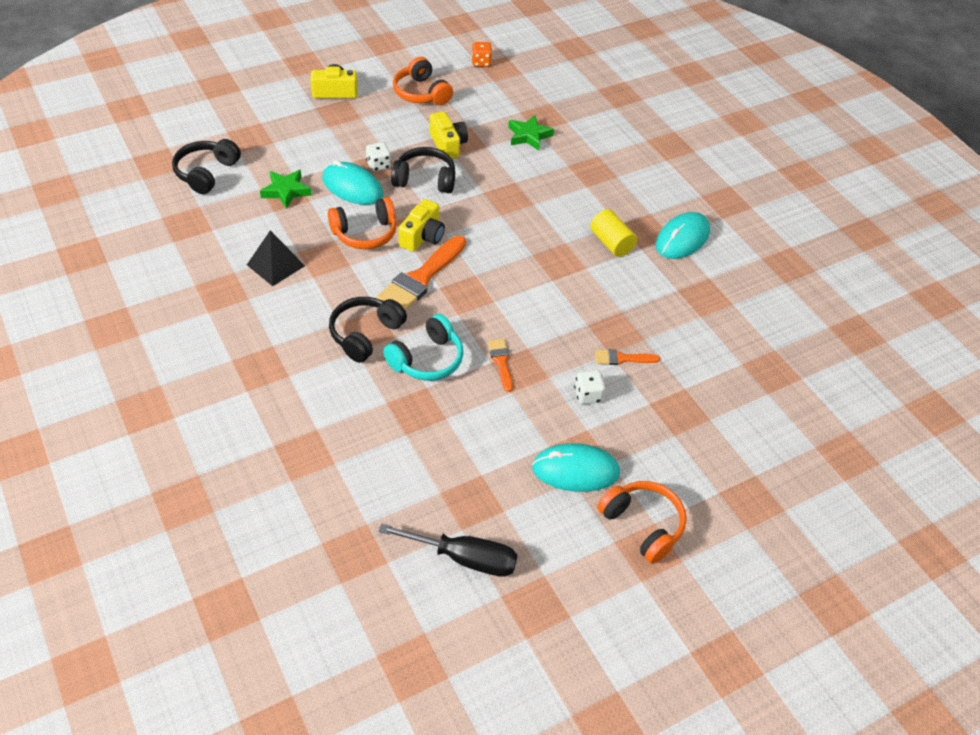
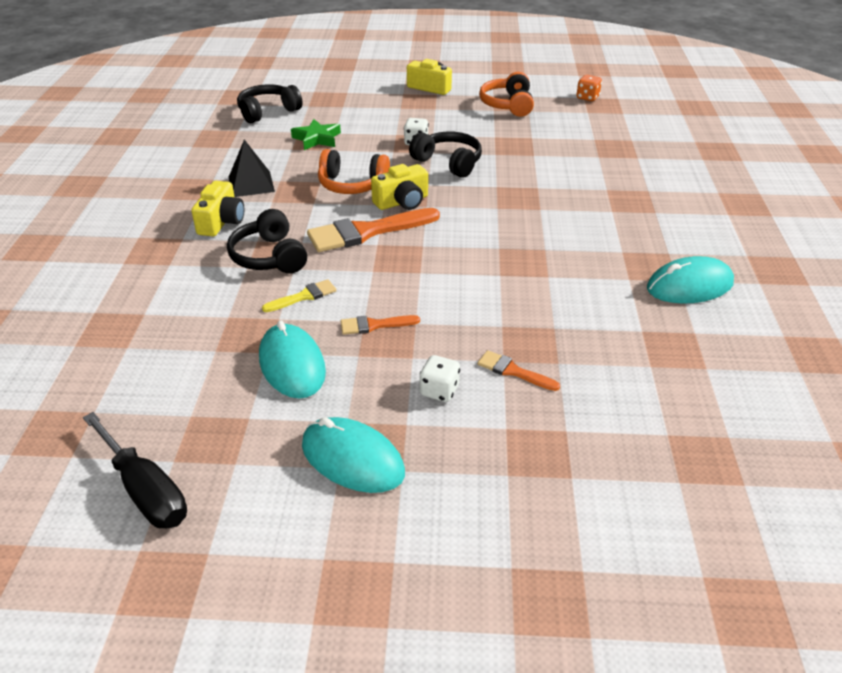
camera: 35 degrees right, 10 degrees down
(352, 187) = (376, 151): turquoise mouse -> turquoise mouse (292, 365)
(365, 334) = (269, 257): black headphones -> black headphones turned 90 degrees counterclockwise
(427, 359) = (303, 296): turquoise headphones -> yellow brush
(448, 145) = (496, 144): yellow camera -> yellow camera (221, 222)
(501, 362) = (374, 325): orange brush -> orange brush turned 120 degrees counterclockwise
(529, 136) = (586, 157): green star -> none
(611, 243) = (597, 264): yellow cylinder -> none
(643, 525) = (376, 556): orange headphones -> none

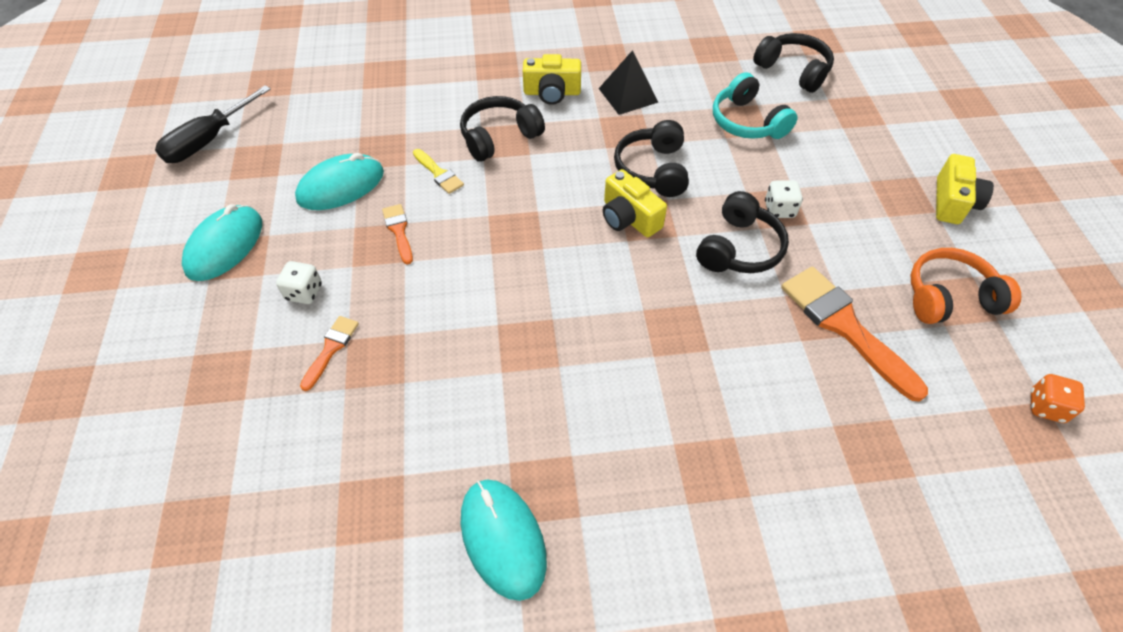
camera: 80 degrees right, 15 degrees up
(317, 139) = (747, 122): green star -> turquoise headphones
(352, 185) = (653, 170): orange headphones -> black headphones
(367, 232) = (559, 198): orange brush -> orange brush (844, 326)

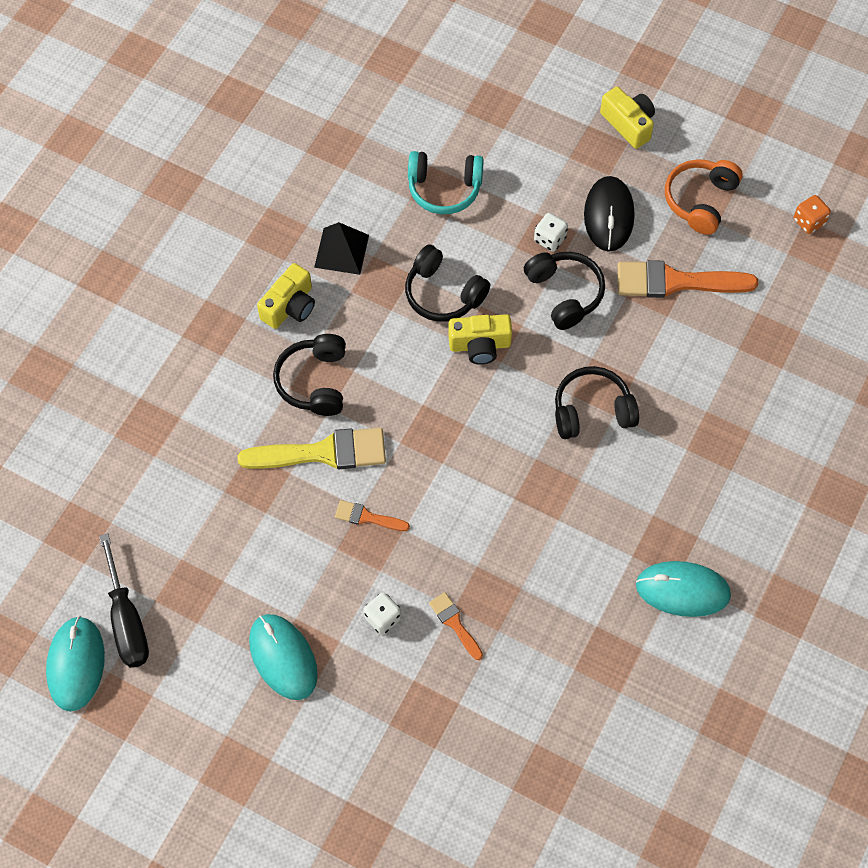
camera: 55 degrees left, 10 degrees up
(341, 186) = (278, 536): turquoise mouse -> turquoise mouse (76, 664)
(438, 173) = (323, 453): yellow brush -> yellow brush, size x1.99
(793, 70) = (413, 108): black headphones -> black headphones (592, 410)
(850, 237) = (609, 215): none -> black mouse

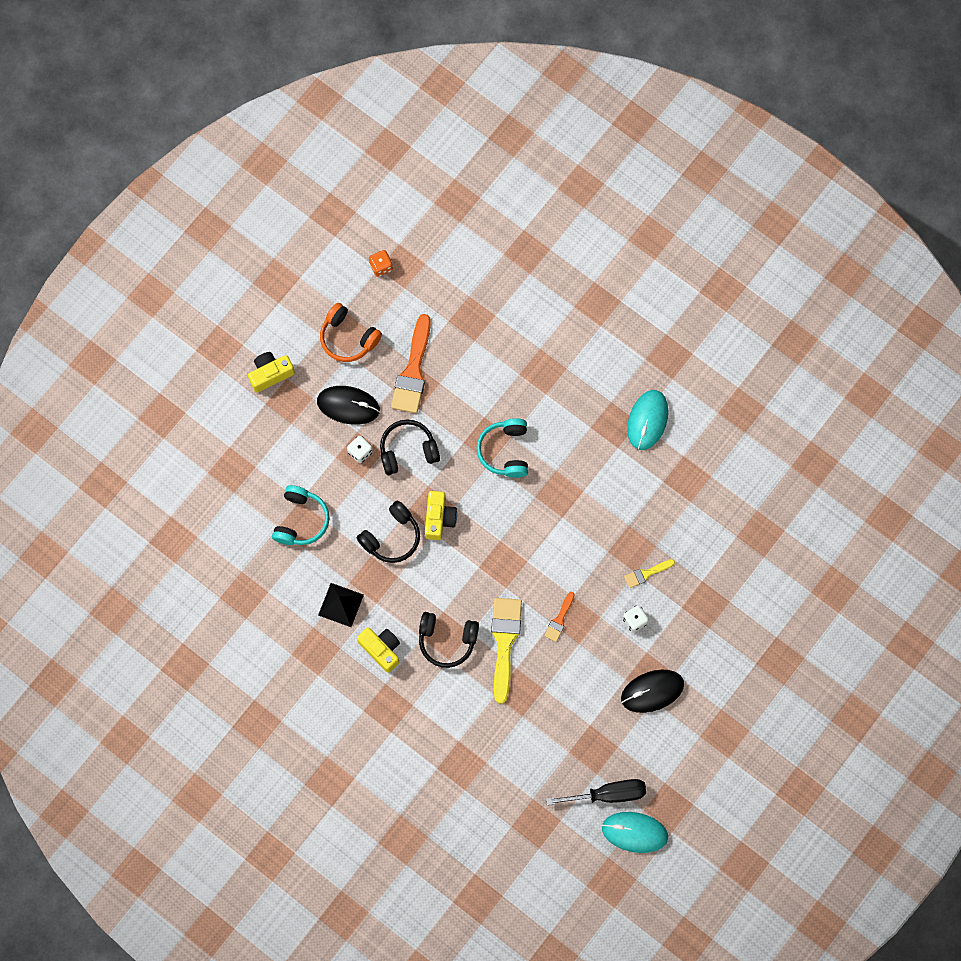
camera: 80 degrees left, 10 degrees up
(283, 657) = (652, 691): turquoise mouse -> black mouse
(455, 623) = (646, 573): orange brush -> yellow brush
(592, 410) = (505, 451): black headphones -> turquoise headphones

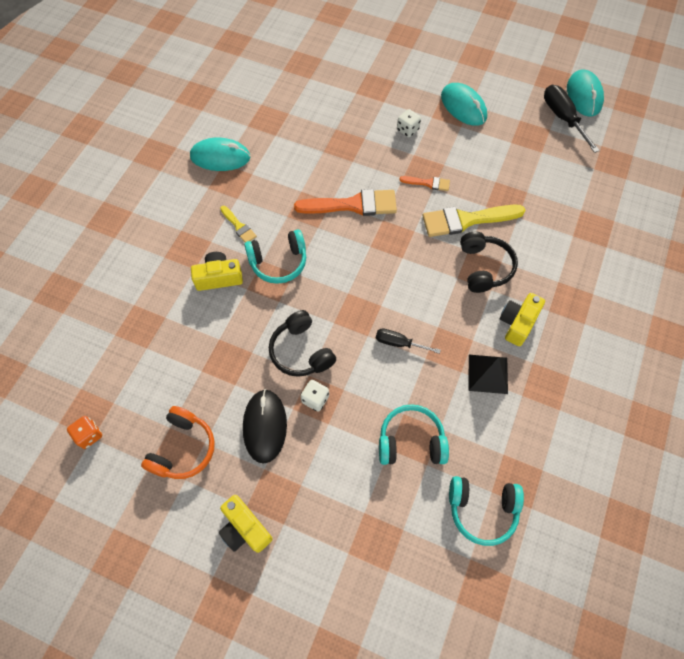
camera: 105 degrees left, 10 degrees down
(230, 558) = (482, 510): none -> turquoise headphones
(391, 537) = (399, 343): black headphones -> black screwdriver
(413, 370) = (210, 369): orange brush -> orange brush (352, 205)
(439, 518) = (365, 304): yellow camera -> yellow camera (219, 277)
(646, 573) = (363, 130): yellow brush -> yellow brush (239, 226)
(652, 691) = (463, 106): black mouse -> turquoise mouse

